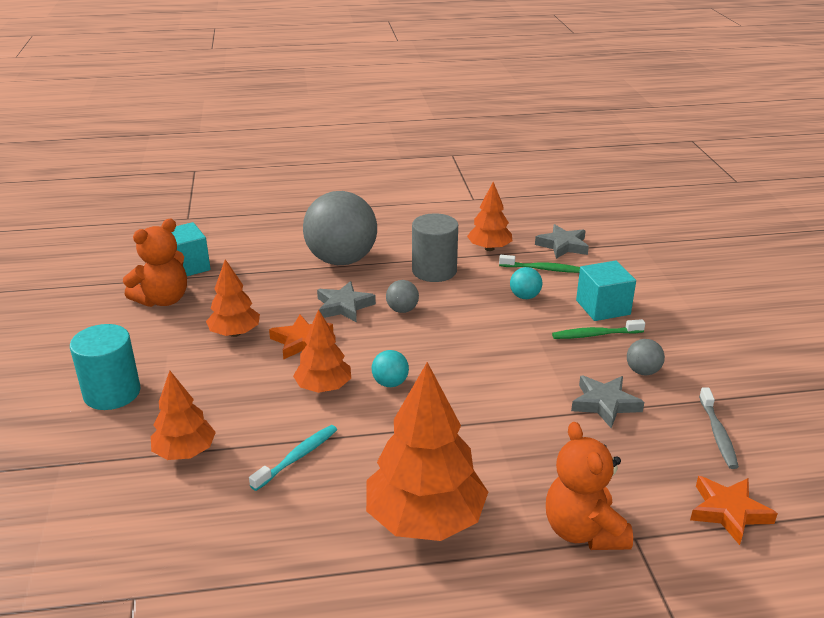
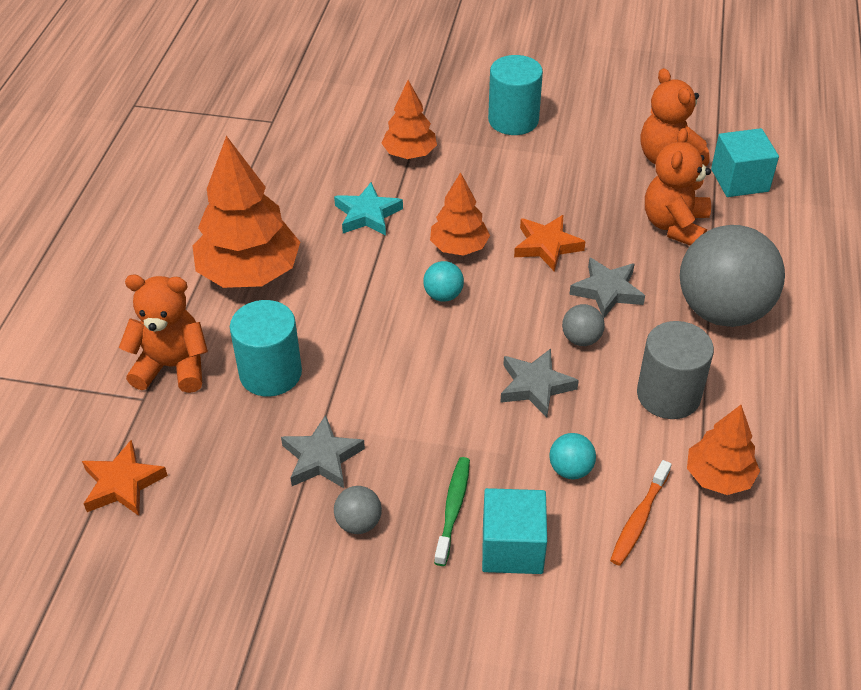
camera: 110 degrees right, 15 degrees up
(235, 333) = (582, 201): orange tree -> none
(253, 287) = (675, 225): none -> orange teddy bear
(297, 457) = (367, 214): turquoise toothbrush -> turquoise star
(542, 269) = (639, 519): green toothbrush -> orange toothbrush
(543, 460) = (270, 373): none -> turquoise cylinder
(563, 245) = (705, 576): grey star -> grey star (535, 386)
(717, 434) = (220, 538): grey toothbrush -> none

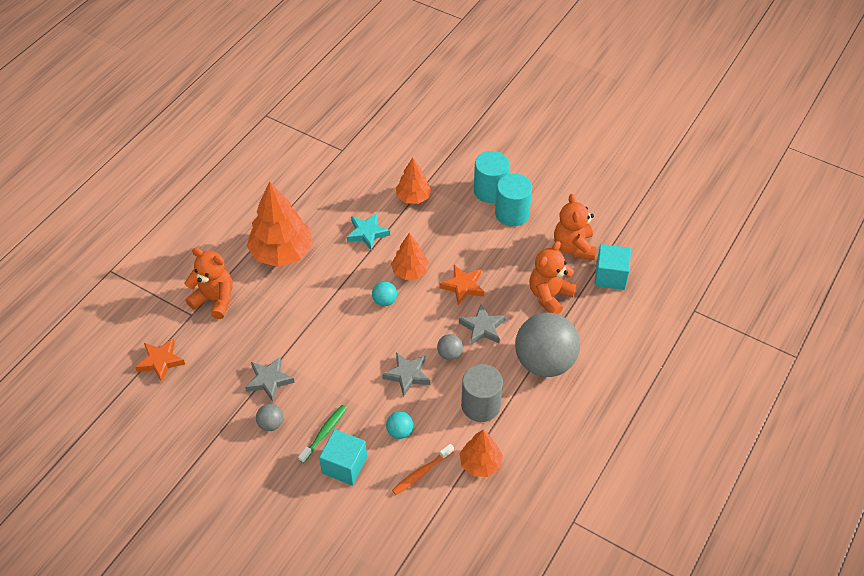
camera: 20 degrees right, 5 degrees up
(270, 373) = (265, 320): turquoise cylinder -> turquoise cylinder (512, 213)

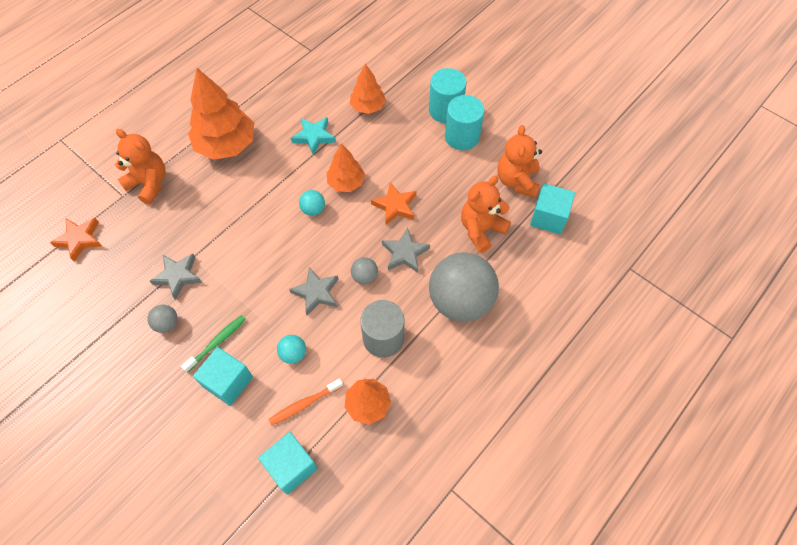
camera: 10 degrees right, 10 degrees up
(423, 526) = (291, 466): none -> turquoise cube

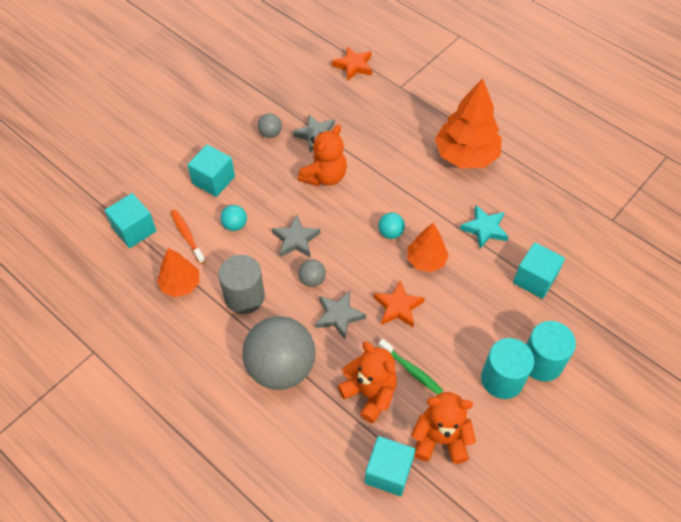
camera: 90 degrees right, 5 degrees down
(149, 184) = (414, 103): orange teddy bear -> orange teddy bear (324, 176)
(217, 342) = (250, 169): green toothbrush -> green toothbrush (411, 370)
(368, 107) = (535, 279): orange tree -> turquoise cube

